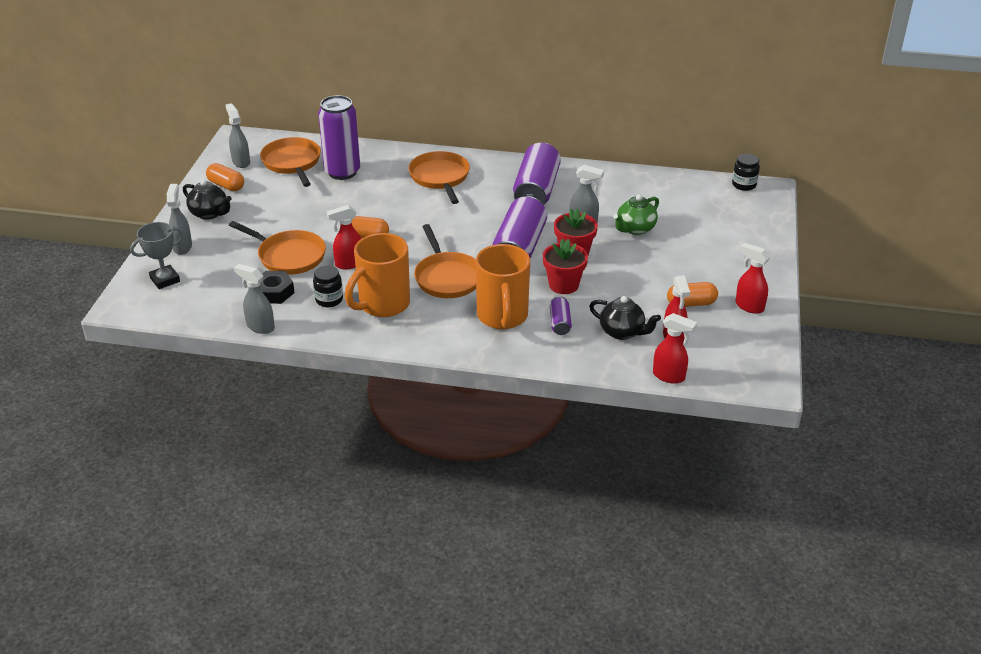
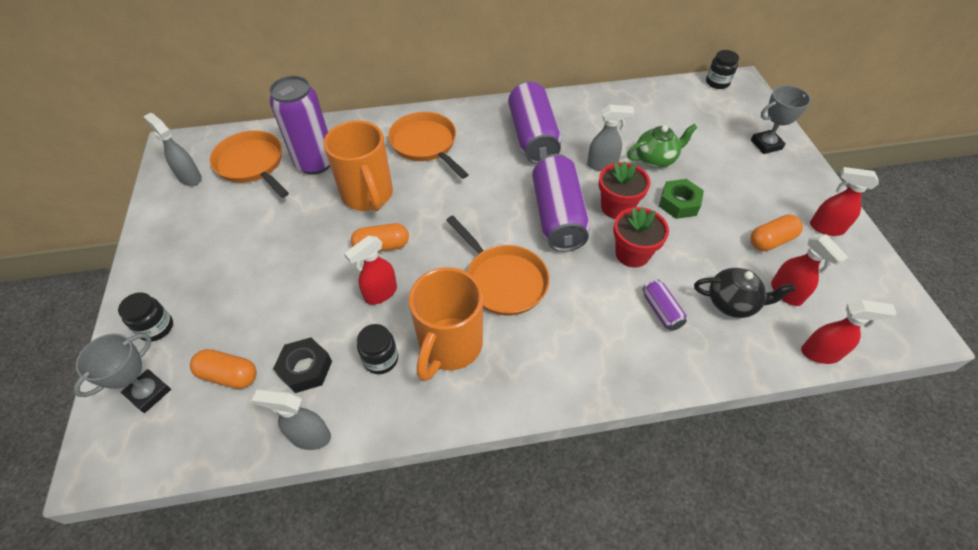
camera: 20 degrees left, 15 degrees up
(182, 247) = (156, 328): grey spray bottle -> black jar
(209, 213) = (176, 264): black teapot -> none
(226, 185) = (183, 216): orange capsule -> orange capsule (229, 375)
(288, 256) = (301, 303): orange pan -> none
(502, 317) = (595, 321): orange mug -> orange mug (368, 195)
(630, 262) = (679, 203): none -> green nut
(635, 229) = (655, 159): green teapot -> green teapot turned 135 degrees counterclockwise
(748, 240) = (766, 144): none -> grey trophy

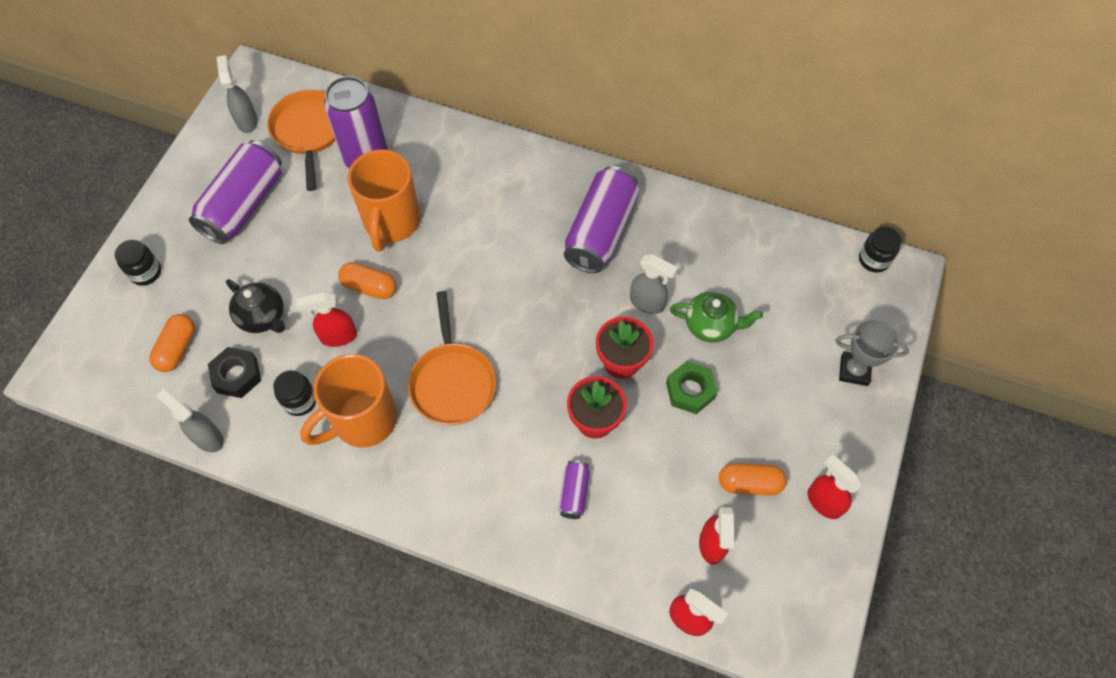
camera: 30 degrees right, 10 degrees up
(149, 393) = (113, 331): grey trophy -> none
(229, 375) = (177, 348): orange capsule -> orange capsule turned 60 degrees clockwise
(426, 144) = (485, 187): orange pan -> none
(557, 216) = (554, 340): purple can -> purple can (244, 204)
(732, 303) = (648, 524): black teapot -> black teapot (263, 317)

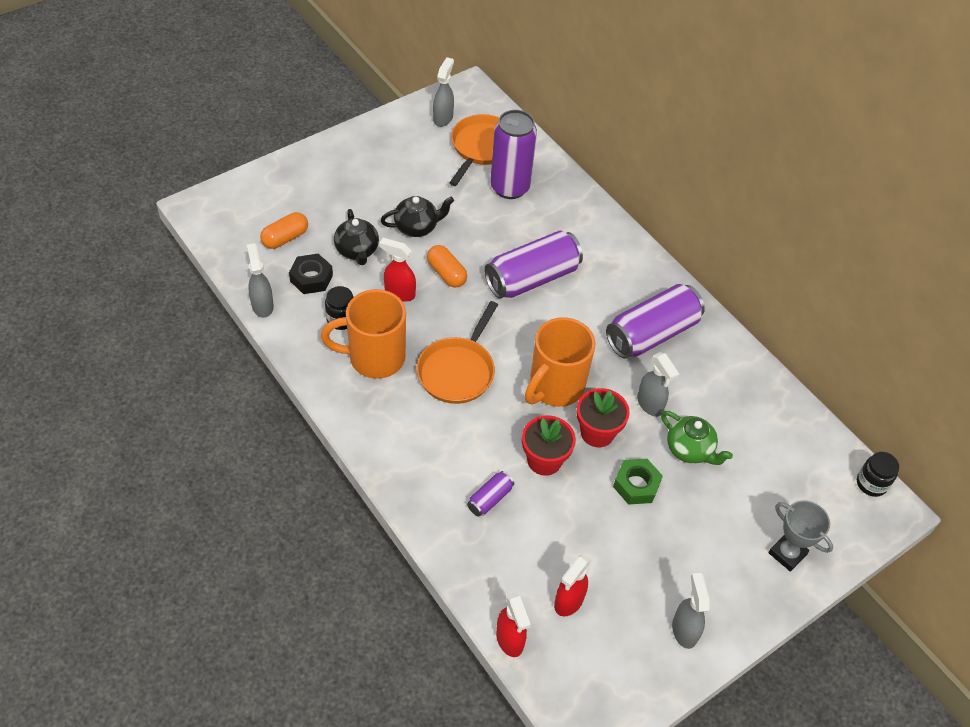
camera: 30 degrees right, 10 degrees down
(146, 272) = (301, 178): black jar -> none
(244, 204) = (399, 171): purple can -> purple can (532, 278)
(305, 255) = (417, 227): none -> black teapot
(391, 223) = (495, 240): orange mug -> orange mug (555, 387)
(749, 483) = (633, 579): orange capsule -> none
(823, 501) = (684, 630): red spray bottle -> grey spray bottle

